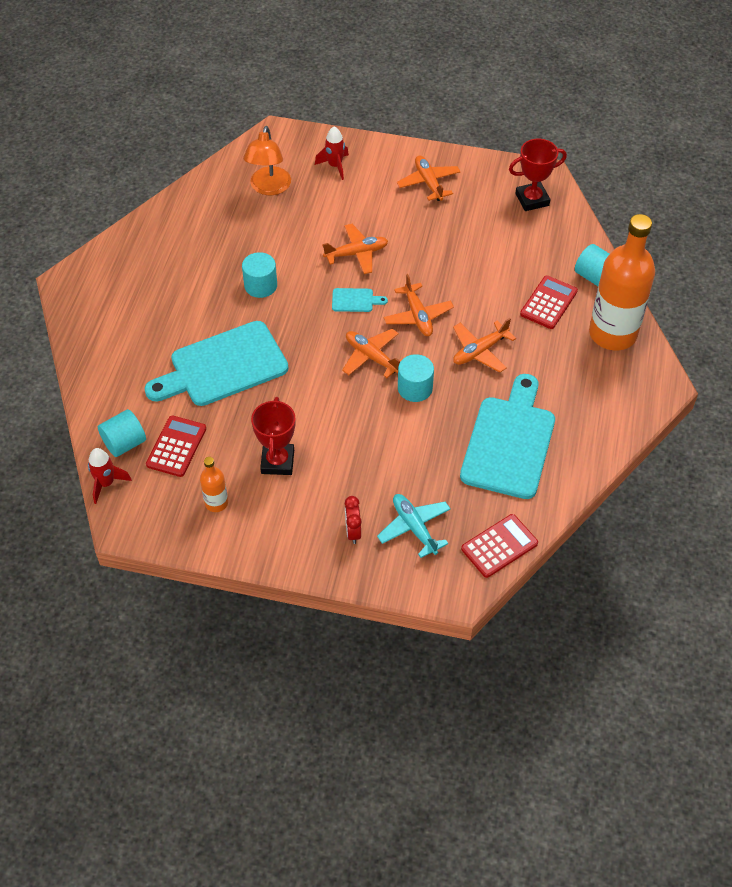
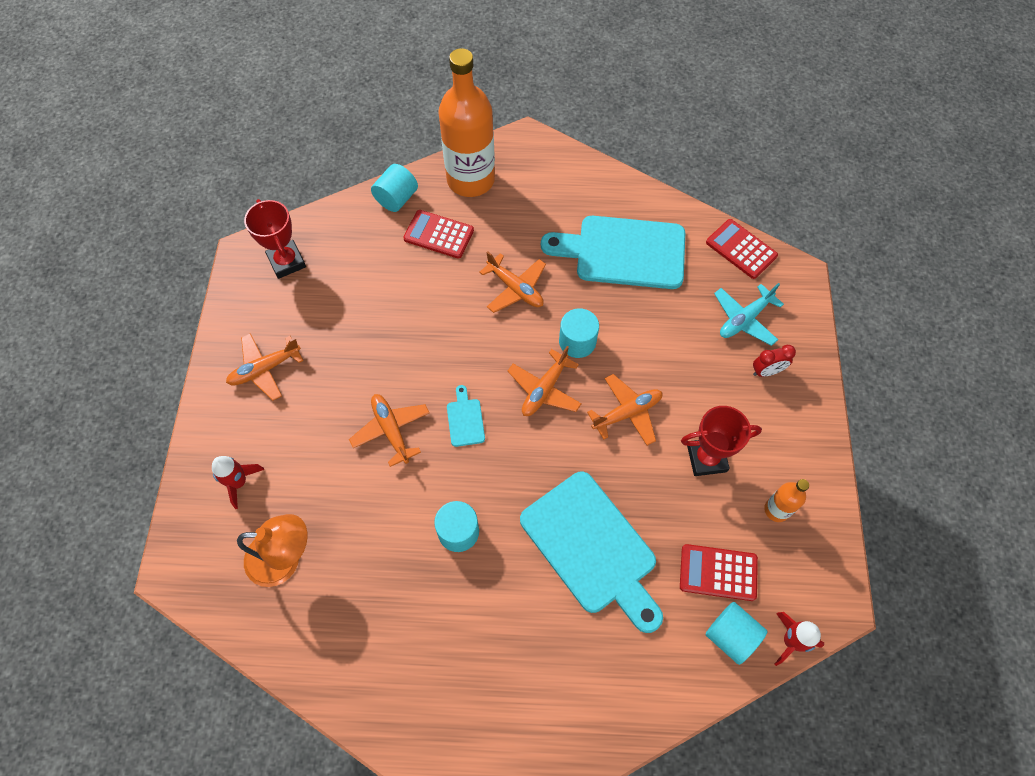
camera: 100 degrees left, 10 degrees up
(418, 316) = (477, 352): orange plane -> orange plane (627, 413)

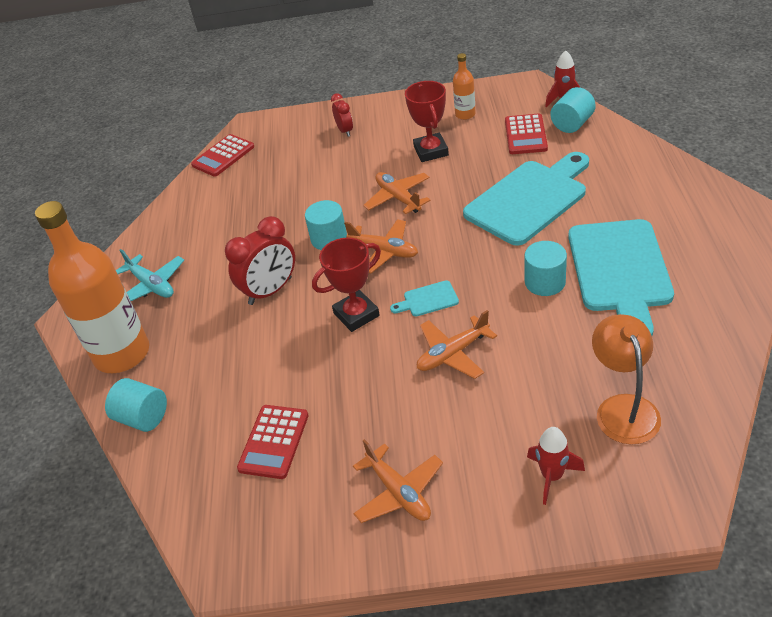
camera: 90 degrees left, 20 degrees down
(287, 262) = (237, 513): red trophy -> red trophy (356, 314)
(438, 235) = (199, 366): red calculator -> red calculator (274, 442)
(515, 288) = (270, 291): orange plane -> red clock
(623, 252) = (225, 224): turquoise cutting board -> turquoise cutting board (620, 271)
(744, 319) = (296, 147): turquoise plane -> turquoise plane (151, 285)

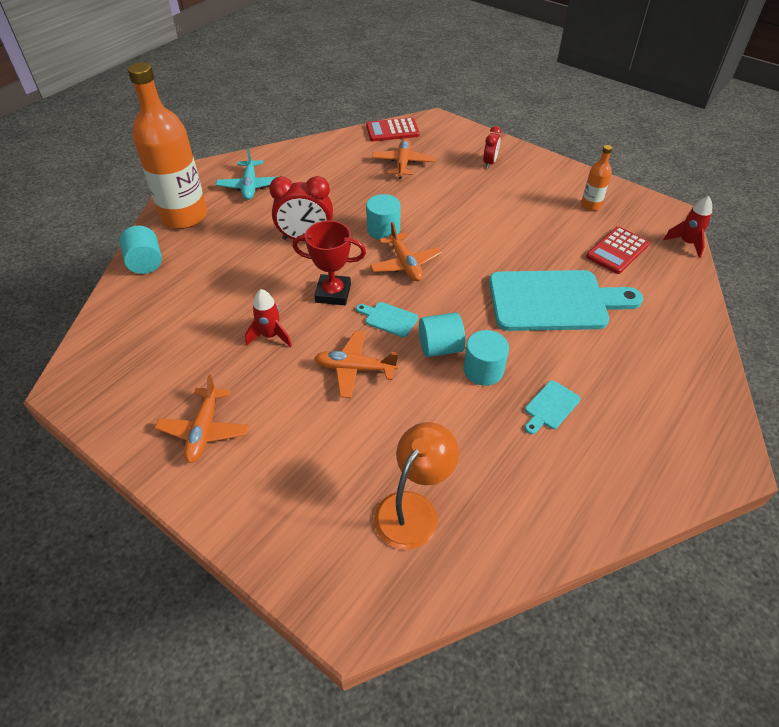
camera: 35 degrees right, 5 degrees up
(274, 442) = (185, 335): red calculator -> none
(398, 198) = (463, 234): orange plane -> orange plane (403, 164)
(431, 151) = (529, 216): red trophy -> none
(552, 476) = (302, 509): red rocket -> red rocket (270, 336)
(572, 124) = (667, 267): turquoise cylinder -> turquoise cylinder (440, 347)
(620, 271) = (550, 407): turquoise cutting board -> turquoise cutting board, size x0.41

